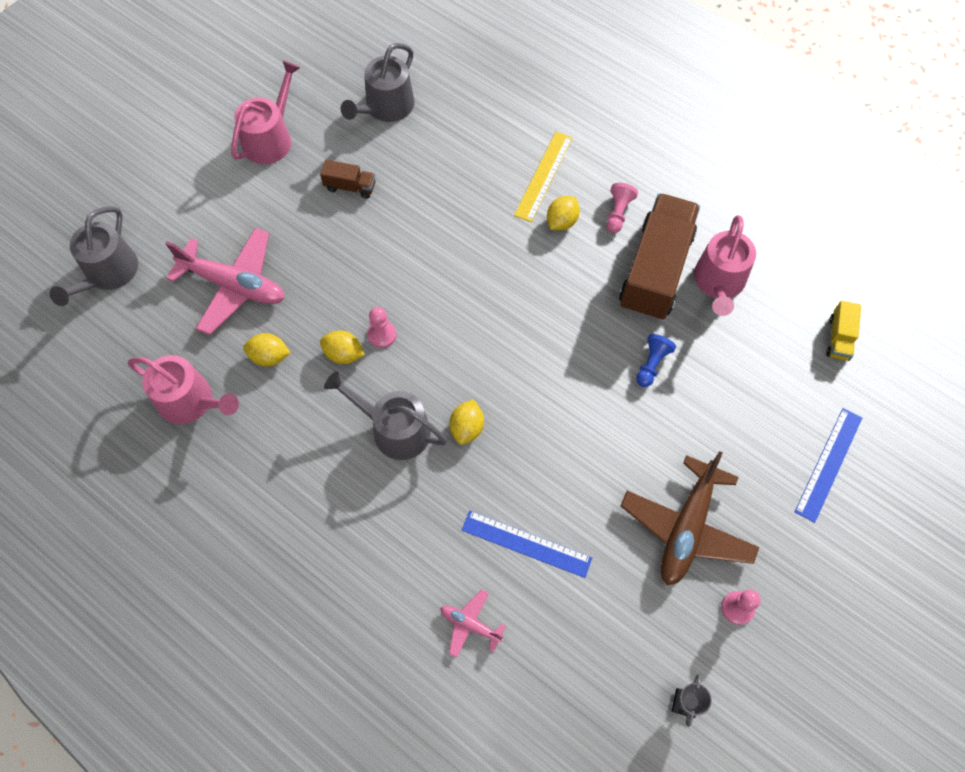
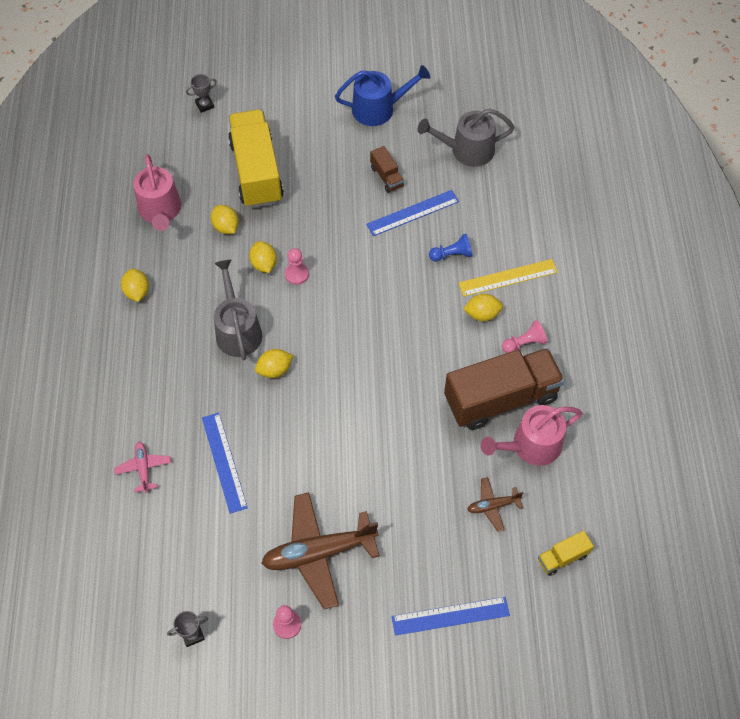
camera: 50 degrees right, 5 degrees down
(108, 273) = (204, 105): grey watering can -> grey trophy
(234, 285) = (256, 172): pink plane -> yellow truck
(264, 490) = (137, 292): none -> yellow lemon
(271, 138) = (378, 109): pink watering can -> blue watering can
(409, 195) = (412, 213): none -> blue ruler
(651, 364) = (423, 447): blue pawn -> blue pawn (452, 255)
(751, 353) = (493, 506): none -> brown plane

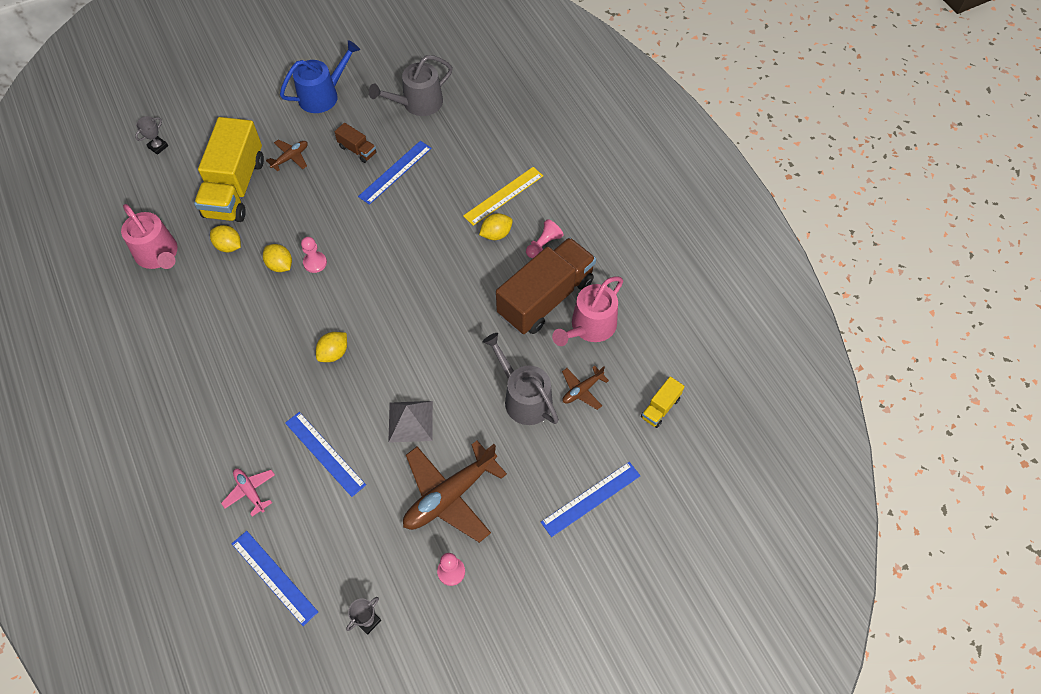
camera: 25 degrees left, 0 degrees up
(130, 556) = (274, 577): none -> blue ruler
(137, 292) = (169, 335): yellow lemon -> none
(237, 330) = (282, 332): grey watering can -> grey watering can (524, 397)
(256, 172) = (235, 188): yellow truck -> yellow truck turned 135 degrees counterclockwise
(315, 465) = (410, 421): none -> grey pyramid
(320, 161) = (290, 158): none -> brown plane
(452, 255) = (446, 194): blue pawn -> none

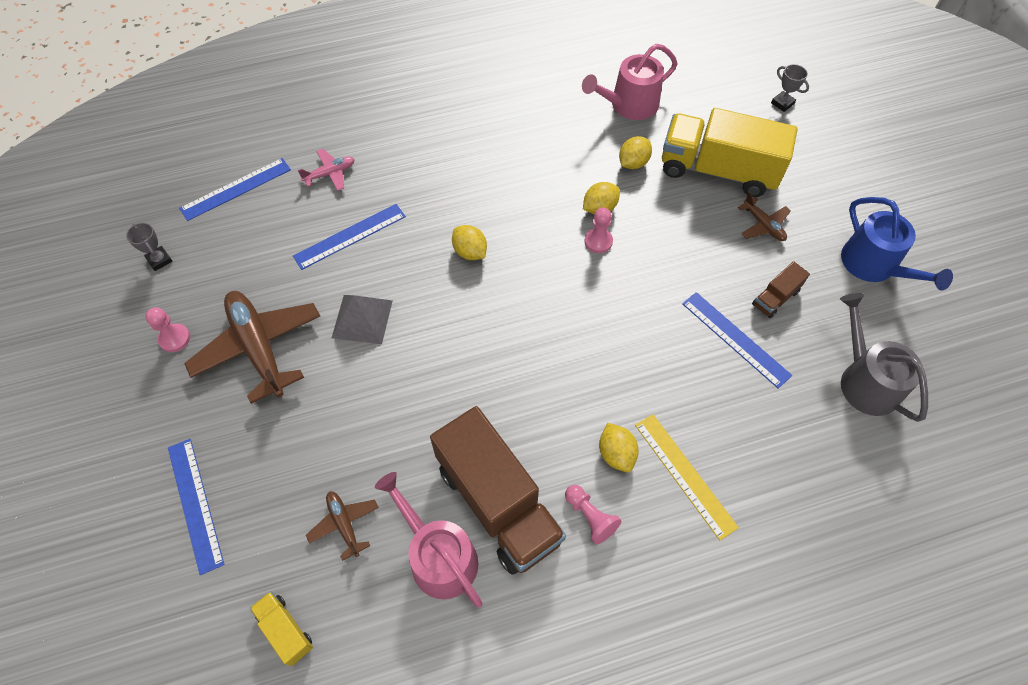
camera: 100 degrees right, 0 degrees up
(524, 397) = (355, 448): grey watering can -> none

